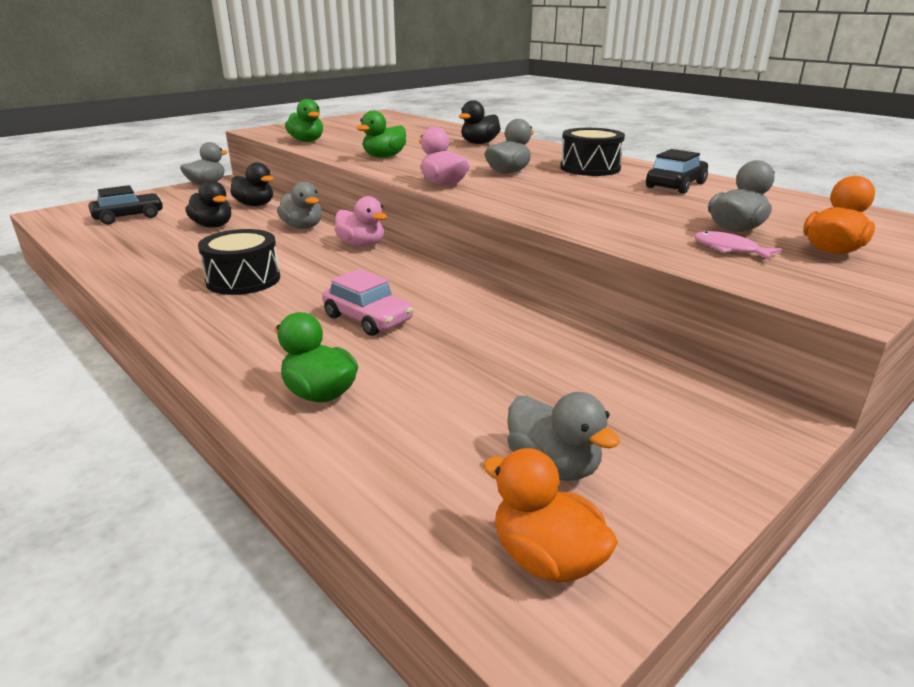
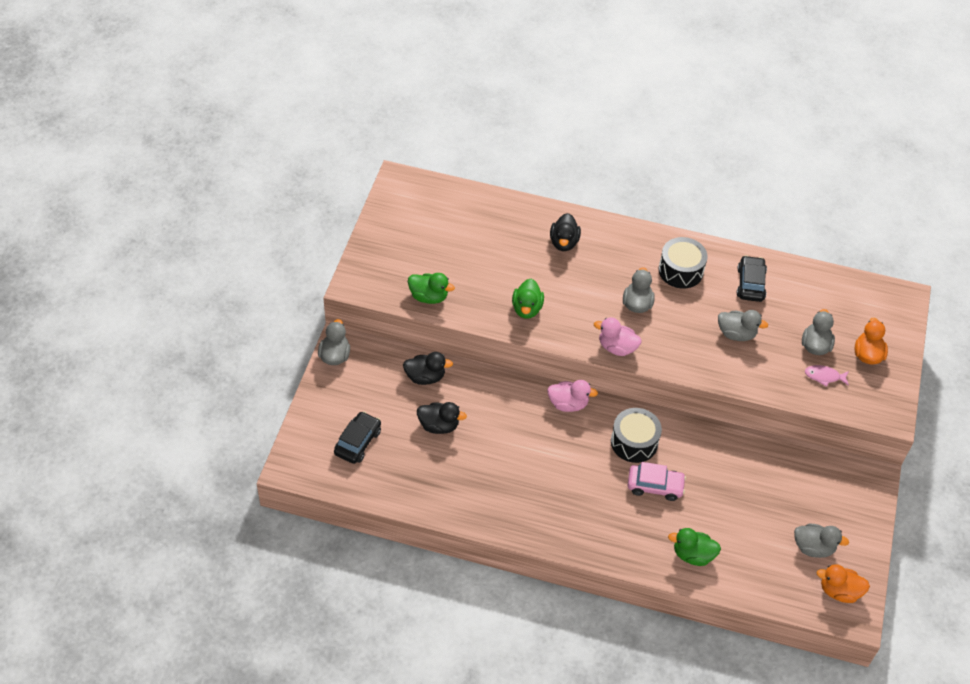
camera: 35 degrees left, 25 degrees up
(243, 280) = (546, 482): black drum -> black drum (634, 442)
(302, 227) = (502, 397): grey duck -> grey duck (736, 334)

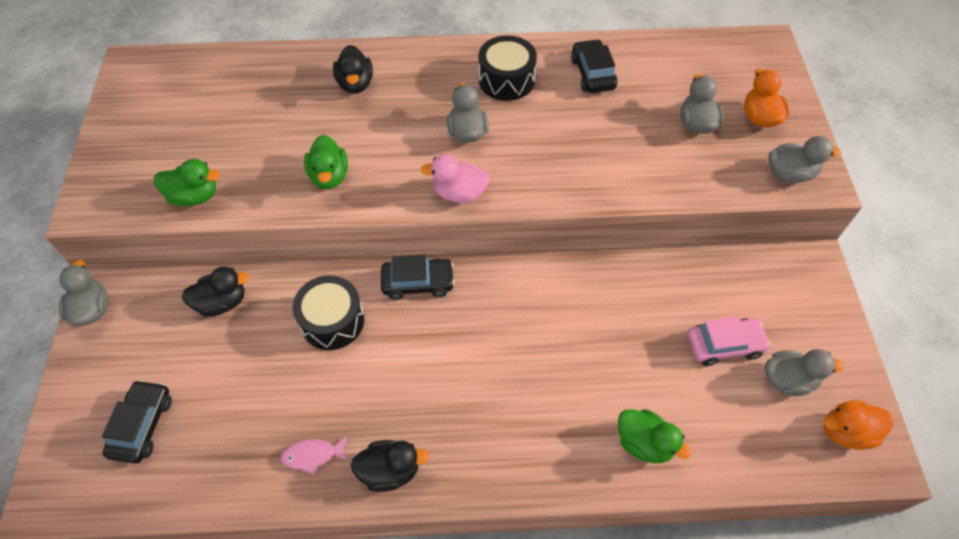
camera: 15 degrees left, 5 degrees up
(439, 425) = (254, 365): black duck -> black duck (390, 470)
(568, 404) = (418, 283): pink duck -> black car
(634, 442) = (516, 308): black drum -> black drum (332, 321)
(655, 486) = (562, 360): pink car -> pink car (724, 345)
(692, 555) = (644, 443): green duck -> green duck turned 135 degrees counterclockwise
(736, 334) = (599, 135): grey duck -> grey duck (789, 174)
(824, 376) = (723, 157): pink fish -> pink fish (312, 455)

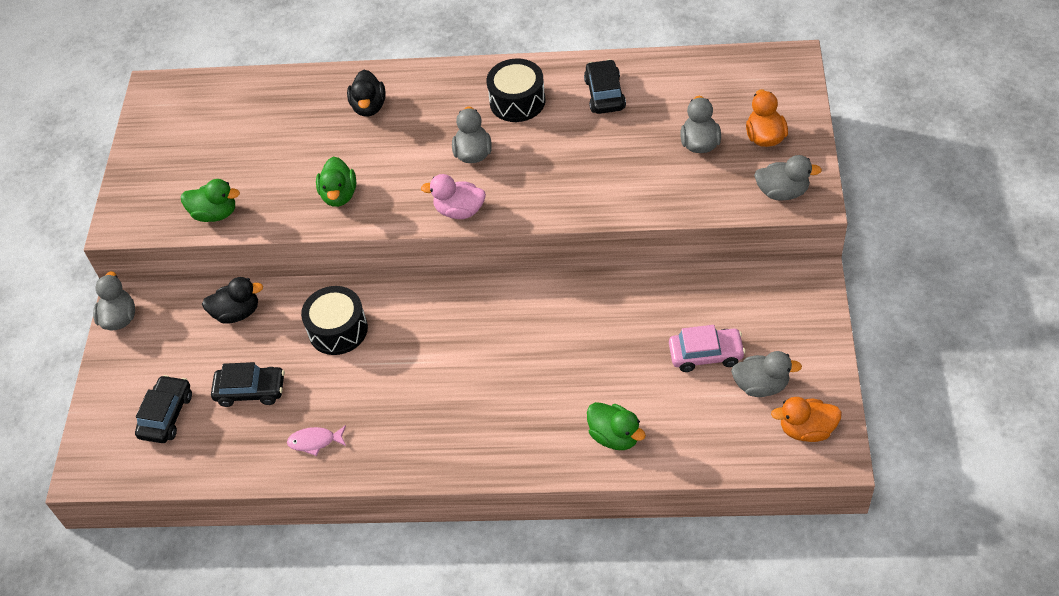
camera: 10 degrees right, 5 degrees down
(390, 470) = (382, 454): black duck -> none
(418, 283) = (420, 296): black car -> black car (251, 390)

